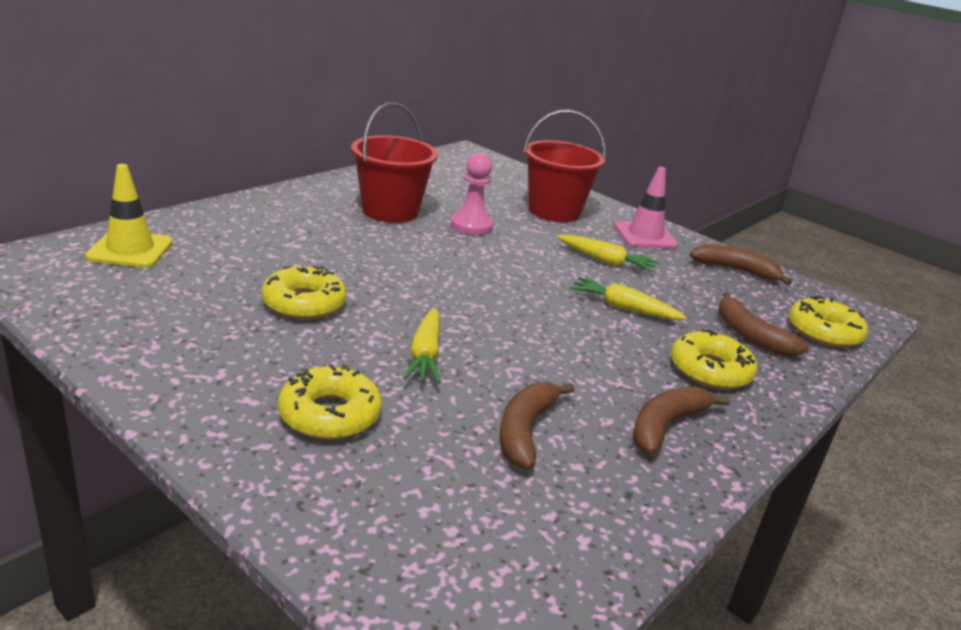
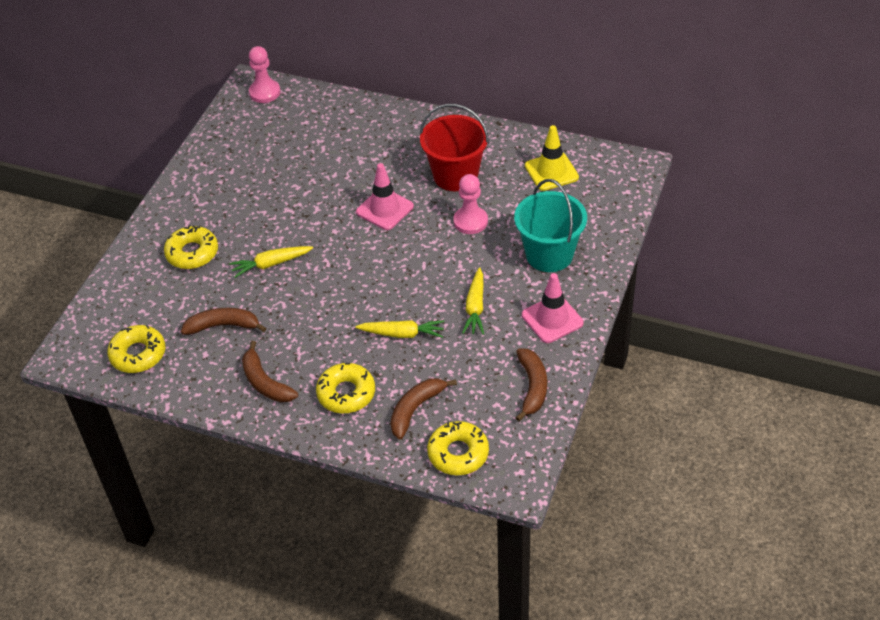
camera: 75 degrees right, 20 degrees up
(50, 258) = (264, 92): none -> pink pawn
(130, 250) = (297, 110): yellow traffic cone -> yellow traffic cone (551, 172)
(304, 303) = (290, 197): yellow donut -> yellow donut (138, 354)
(401, 257) = (385, 209): none -> pink traffic cone
(554, 211) = (549, 254): red bucket -> turquoise bucket
(623, 308) = (402, 334): yellow carrot -> yellow carrot turned 90 degrees clockwise
(666, 426) = (265, 382): brown banana -> brown banana turned 150 degrees counterclockwise

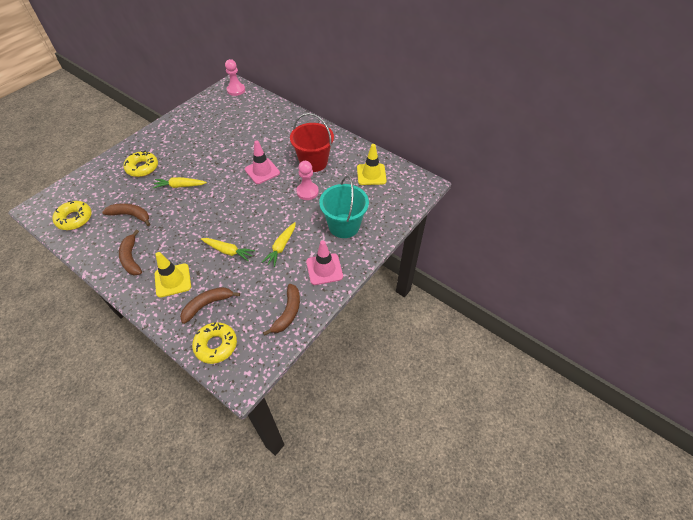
camera: 15 degrees right, 5 degrees up
(346, 393) = (173, 280): yellow donut -> yellow traffic cone

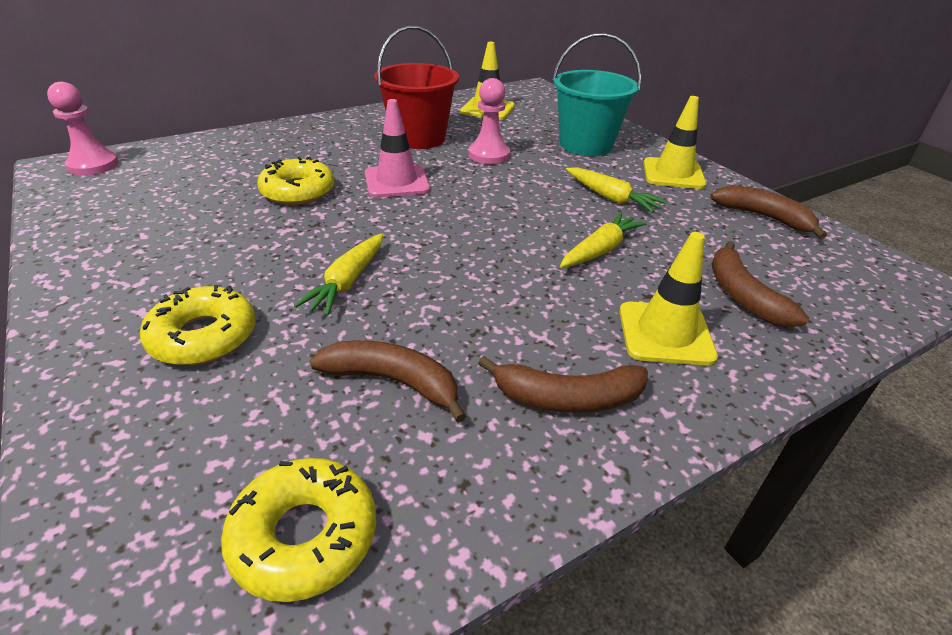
camera: 70 degrees left, 15 degrees down
(131, 215) = (393, 382): brown banana -> brown banana turned 75 degrees clockwise
(216, 345) = (846, 300): yellow donut -> yellow donut (298, 191)
(324, 269) = (673, 174): pink traffic cone -> yellow traffic cone

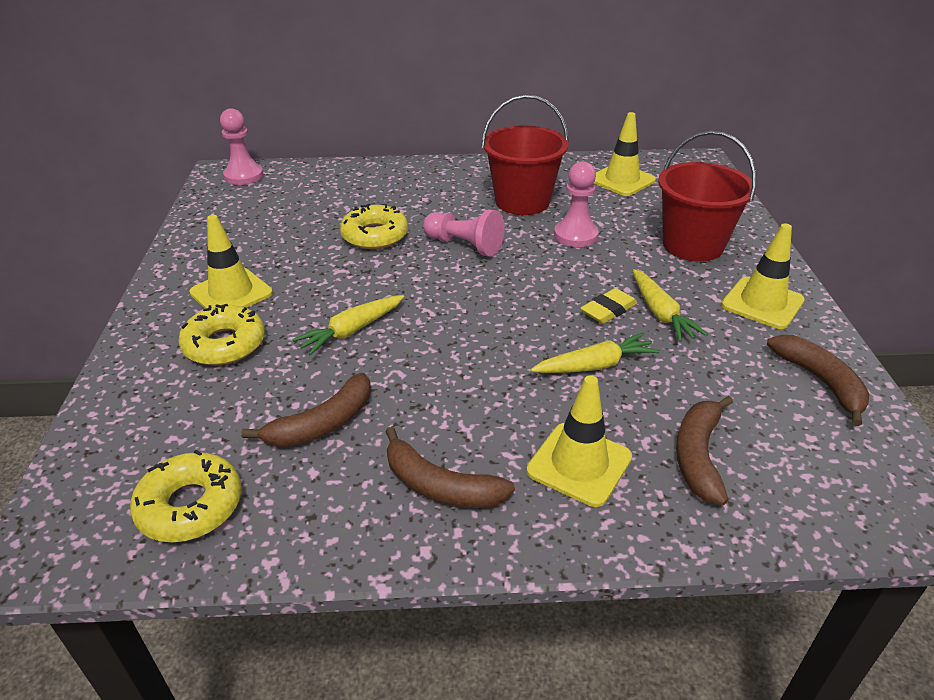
camera: 30 degrees right, 0 degrees up
(169, 281) = (231, 293): none -> yellow traffic cone
(393, 382) = (322, 424): brown banana -> brown banana turned 90 degrees clockwise
(397, 182) = (464, 245): pink traffic cone -> pink pawn
(569, 205) = (608, 310): none -> yellow eraser
(586, 145) = (692, 245): turquoise bucket -> red bucket

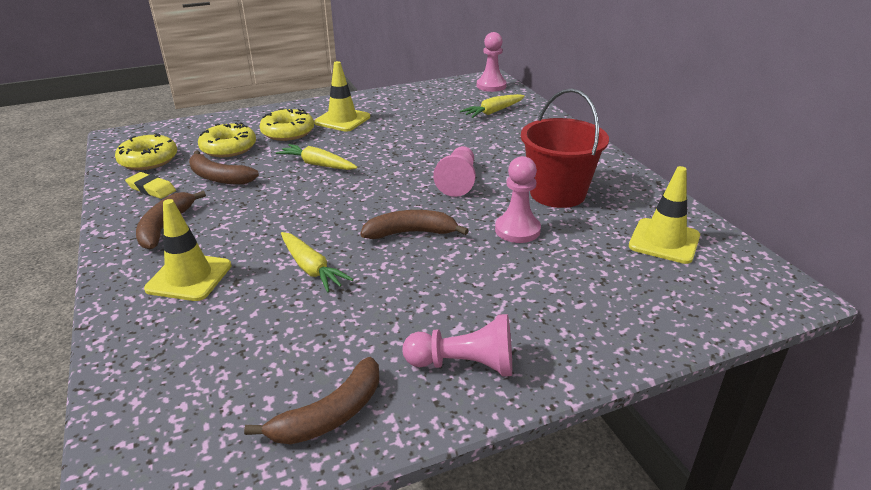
camera: 70 degrees right, 5 degrees down
(375, 235) = (445, 145): yellow donut -> yellow donut (228, 148)
(608, 310) = (397, 265): yellow eraser -> yellow eraser (151, 189)
(660, 313) = (407, 295): yellow carrot -> yellow carrot (493, 112)
(692, 245) = (556, 304): red bucket -> none
(698, 455) = (204, 336): brown banana -> brown banana (411, 233)
(762, 303) = (464, 364): yellow traffic cone -> pink pawn

